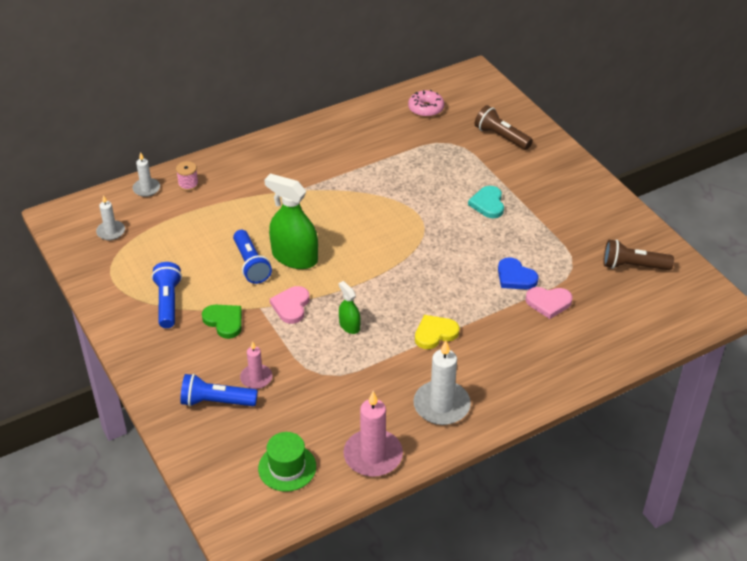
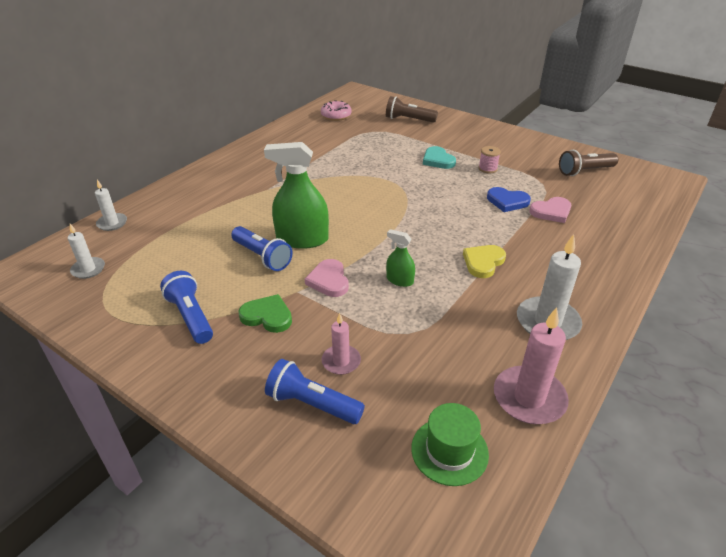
camera: 25 degrees left, 5 degrees down
(188, 184) = (156, 209): pink spool -> pink spool (487, 169)
(216, 402) = (312, 404): blue flashlight -> blue flashlight turned 45 degrees clockwise

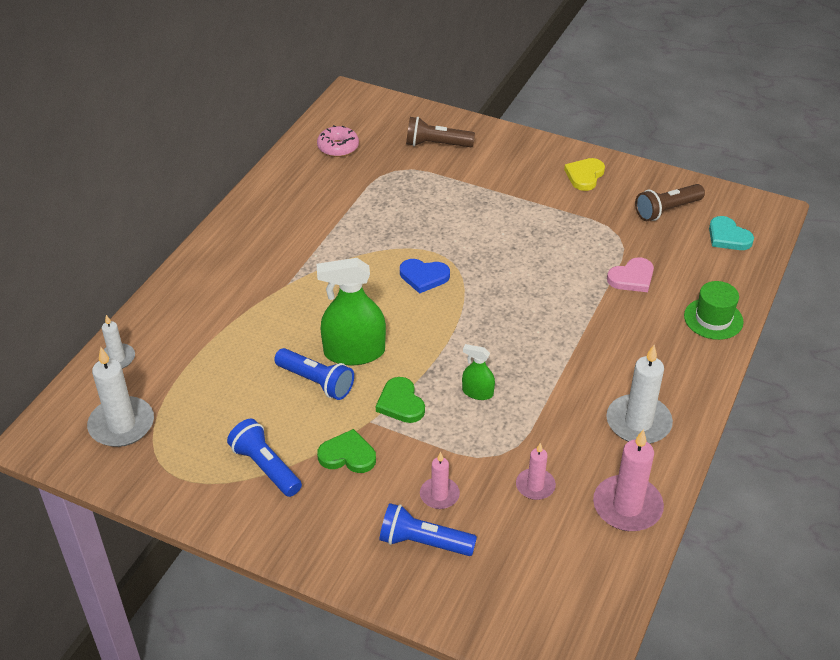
camera: 10 degrees left, 5 degrees up
(88, 269) = (121, 425): white candle -> white candle, size x1.73
(329, 280) = (400, 403): pink heart -> green heart
(437, 365) = (535, 486): none -> pink candle
(438, 160) = (487, 212): turquoise heart -> turquoise heart (728, 237)
(449, 451) = (561, 567): green hat -> green hat (713, 319)
(483, 262) = (564, 358): yellow heart -> yellow heart (584, 176)
(487, 169) = (551, 219): pink spool -> none
(507, 201) = (580, 268): blue heart -> blue heart (424, 277)

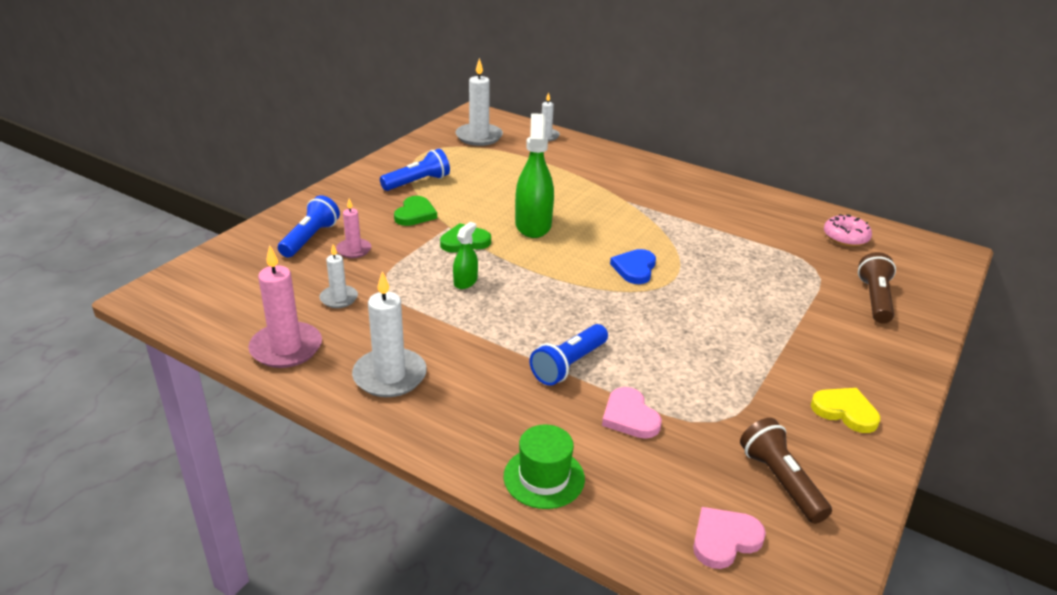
camera: 95 degrees right, 10 degrees down
(316, 382) = (501, 206): blue flashlight -> blue flashlight (569, 365)
(535, 486) = (339, 298): pink candle -> white candle
(728, 237) = (724, 539): turquoise heart -> pink heart

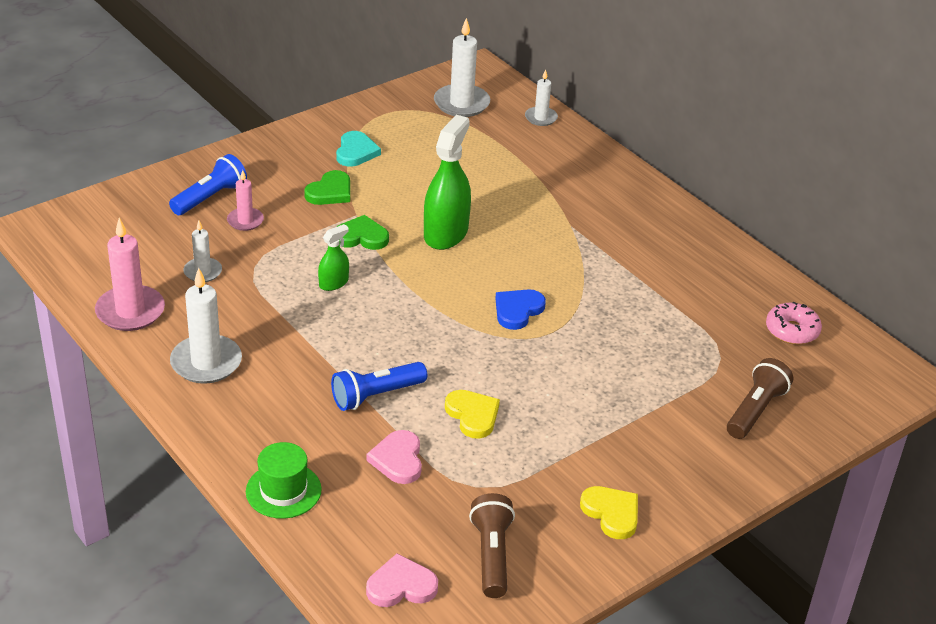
camera: 20 degrees right, 5 degrees up
(417, 182) = (356, 152): blue flashlight -> turquoise heart
(664, 360) = (473, 415): none -> yellow heart

